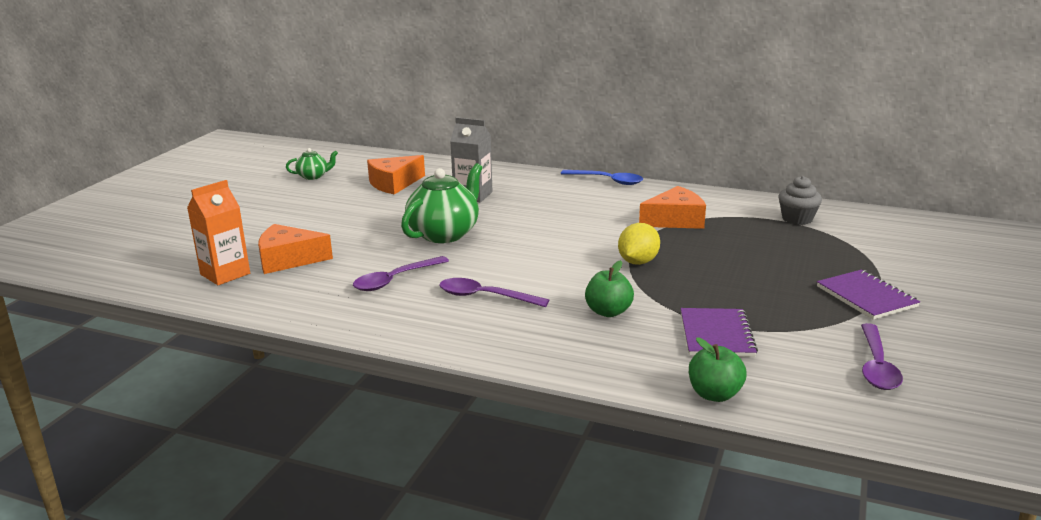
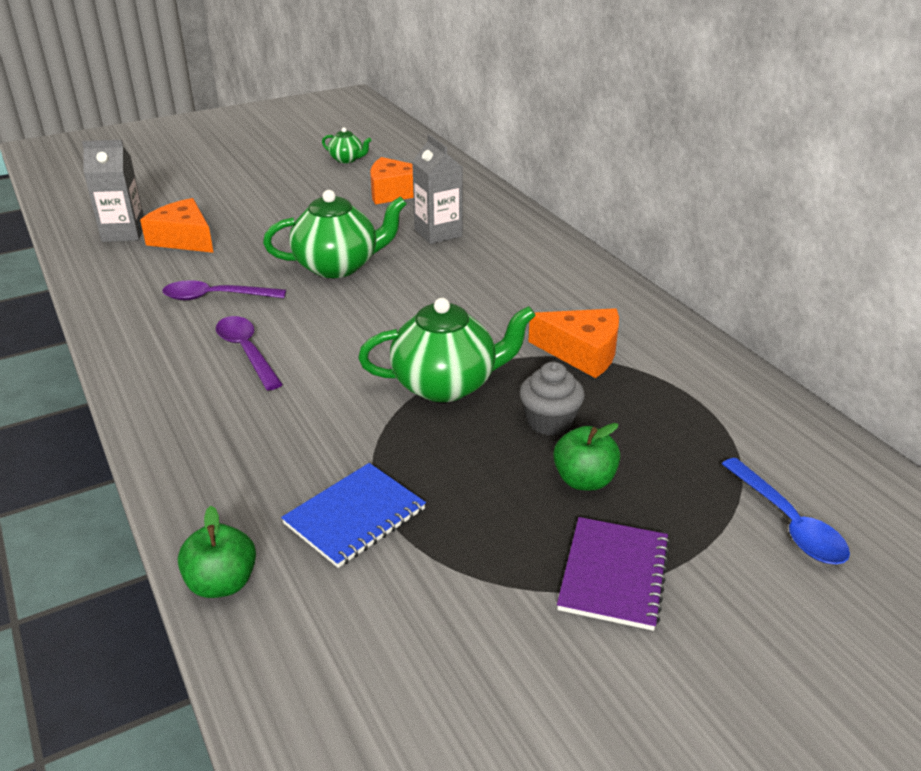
camera: 40 degrees right, 10 degrees up
(225, 274) = (124, 233): orange carton -> grey carton
(607, 181) = (601, 269): blue spoon -> blue spoon (788, 522)
(608, 312) = (311, 427): green apple -> green apple (584, 480)
(638, 262) = (446, 384): yellow lemon -> green teapot
(716, 335) = (355, 516): purple notebook -> blue notebook
(797, 219) = (737, 420): grey cupcake -> grey cupcake (549, 421)
(876, 366) = (441, 671): purple spoon -> none

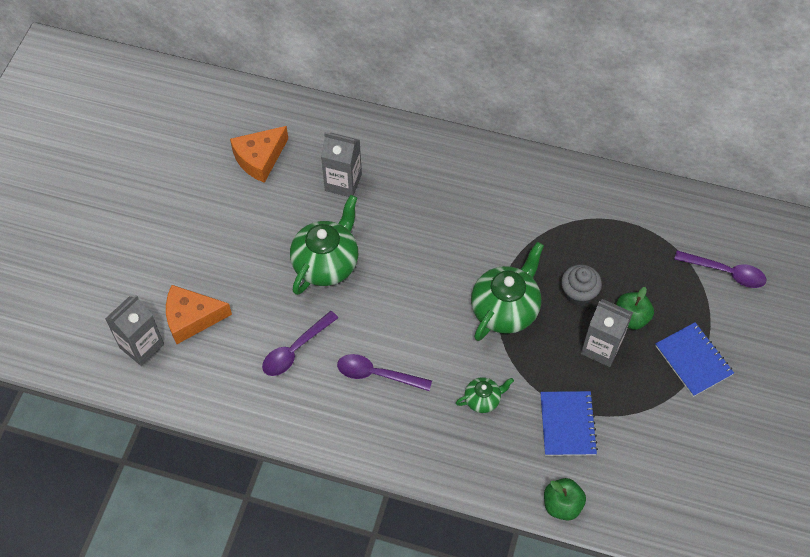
camera: 45 degrees left, 25 degrees up
(347, 159) = (173, 144): green teapot -> green teapot (483, 399)
(505, 480) = (601, 348): none -> grey carton
(582, 352) = (540, 229): orange cheese -> none
(613, 575) = (693, 360): purple notebook -> blue notebook
(788, 522) = (725, 272): blue spoon -> purple spoon

